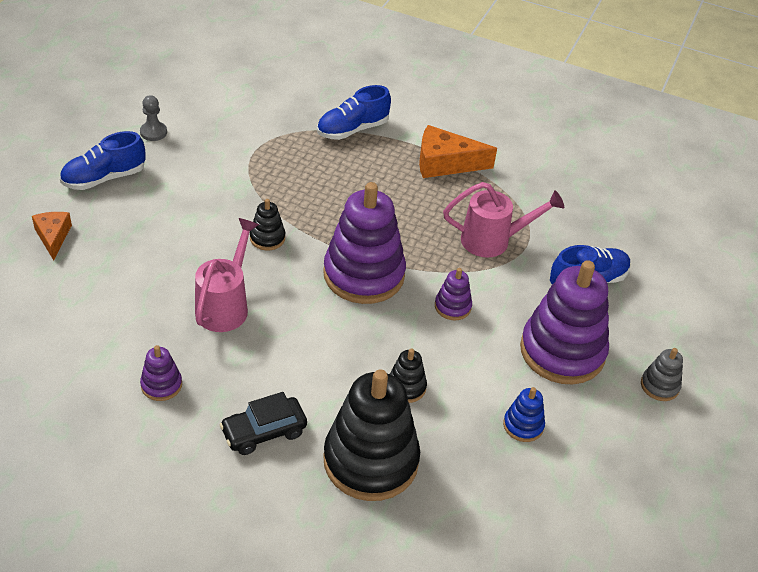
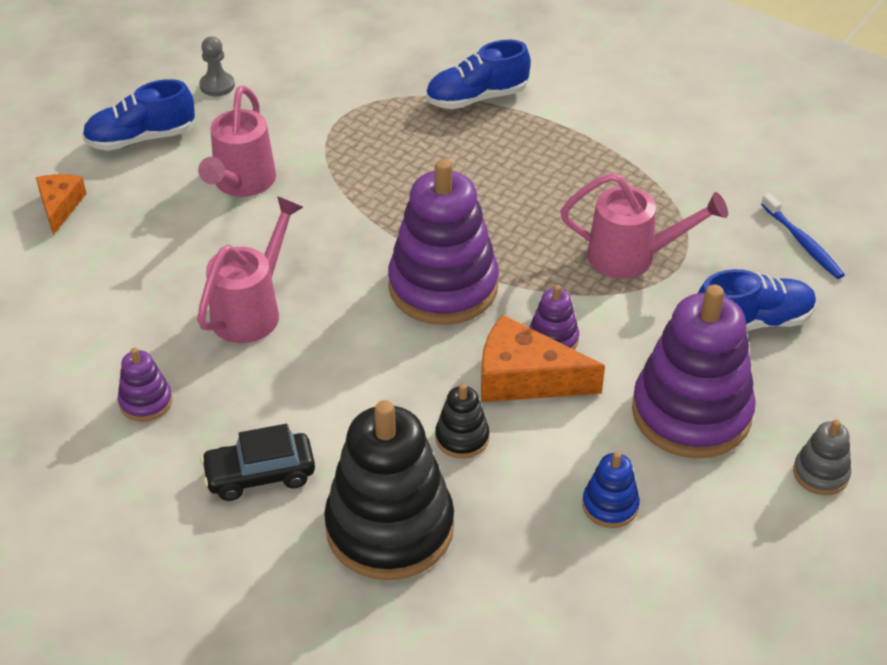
camera: 15 degrees right, 0 degrees up
(192, 207) = (242, 183): none -> pink watering can
(267, 238) = (328, 229): black stacking toy -> none
(445, 163) = (592, 150): orange cheese -> orange cheese (525, 378)
(607, 220) = (802, 243): none -> blue toothbrush

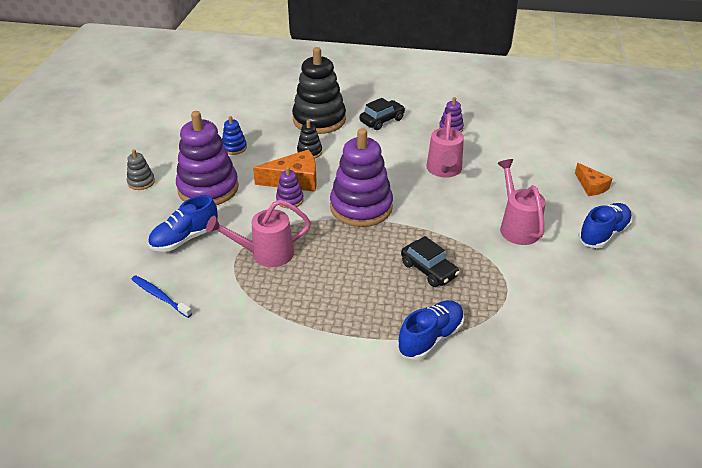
camera: 155 degrees right, 5 degrees down
(217, 86) = (608, 285): grey pawn -> none
(416, 167) = (429, 270): none -> black car

